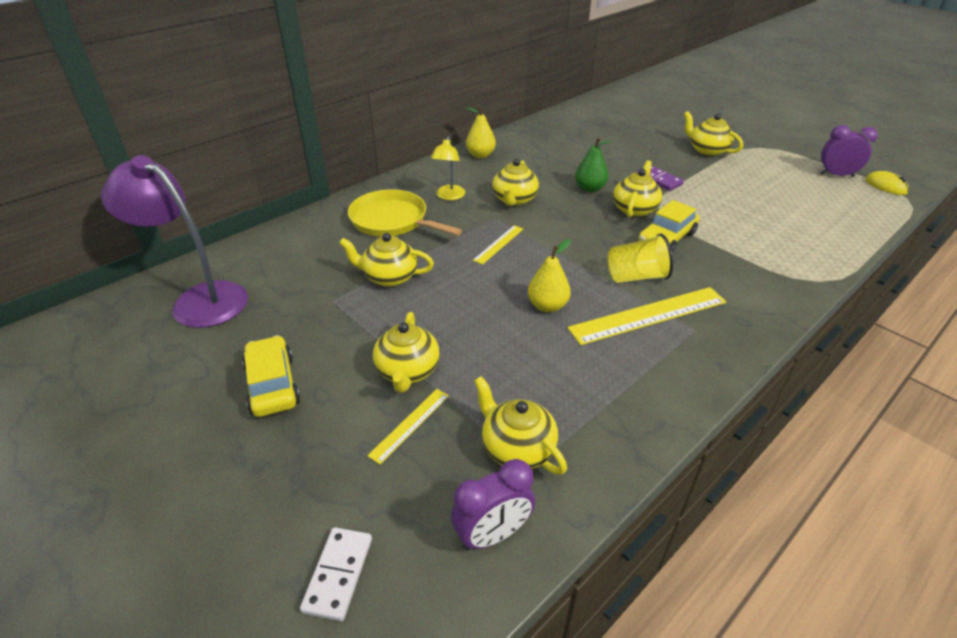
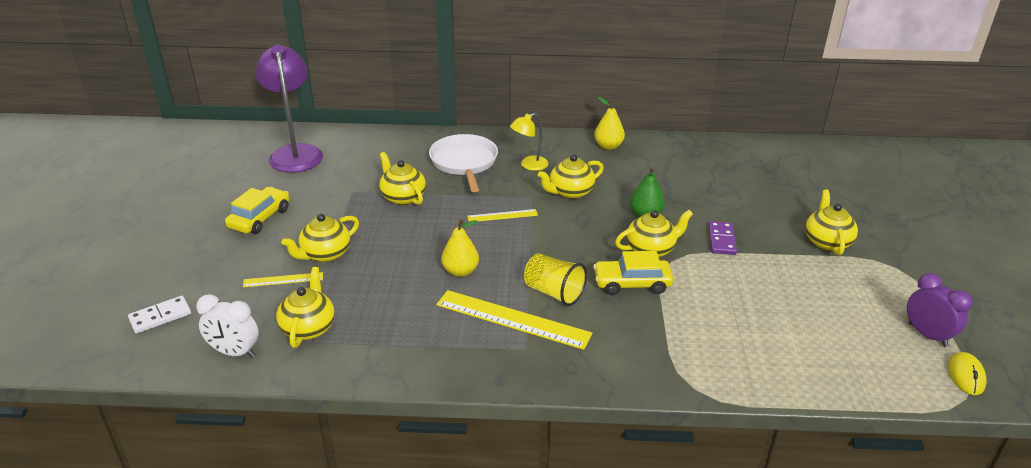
camera: 45 degrees right, 5 degrees down
(392, 220) = (464, 162): yellow pan -> white pan
(492, 534) = (234, 352): purple clock -> white clock

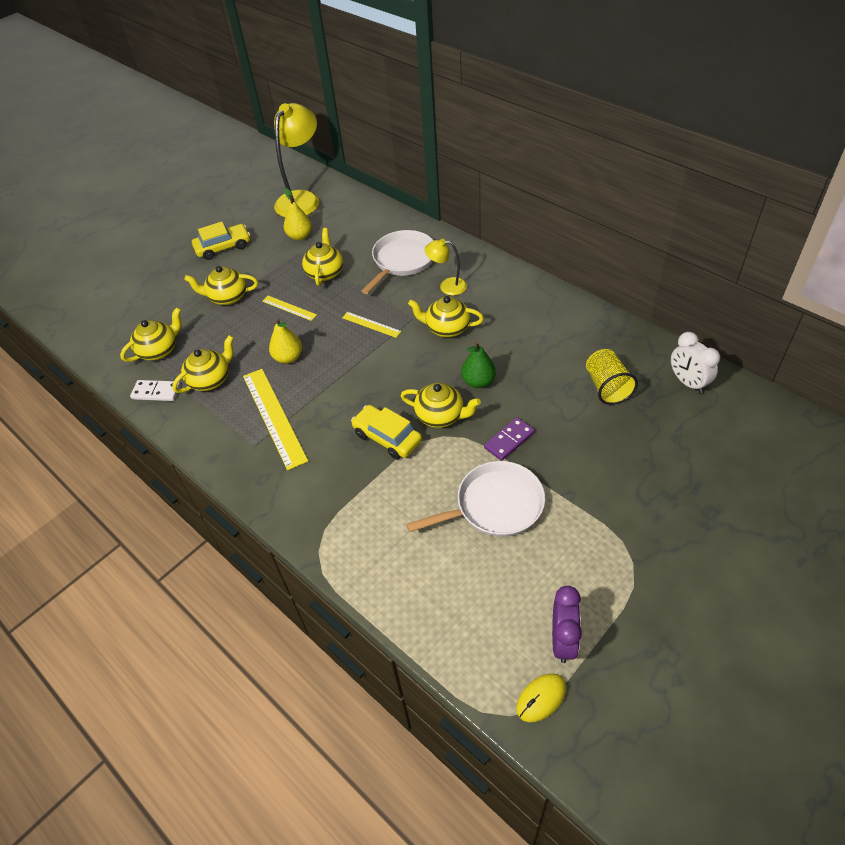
camera: 45 degrees right, 15 degrees up
(160, 316) = (101, 297): white domino -> white domino (156, 392)
(234, 352) = (107, 345): white clock -> white clock (688, 382)
(283, 280) = (184, 305): yellow ruler -> yellow ruler (289, 308)
(295, 153) = (302, 199): purple lamp -> yellow lamp
(554, 292) = (325, 411): yellow cup -> yellow cup (607, 387)
(608, 146) = (535, 297): yellow pear -> yellow pear (300, 236)
(771, 283) = (495, 505): none -> white pan
(827, 242) = (602, 497): yellow teapot -> yellow teapot (210, 380)

